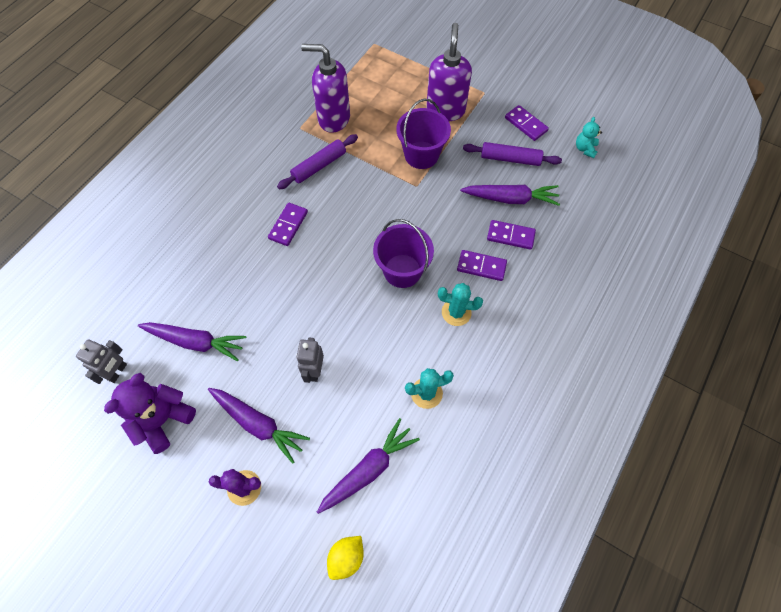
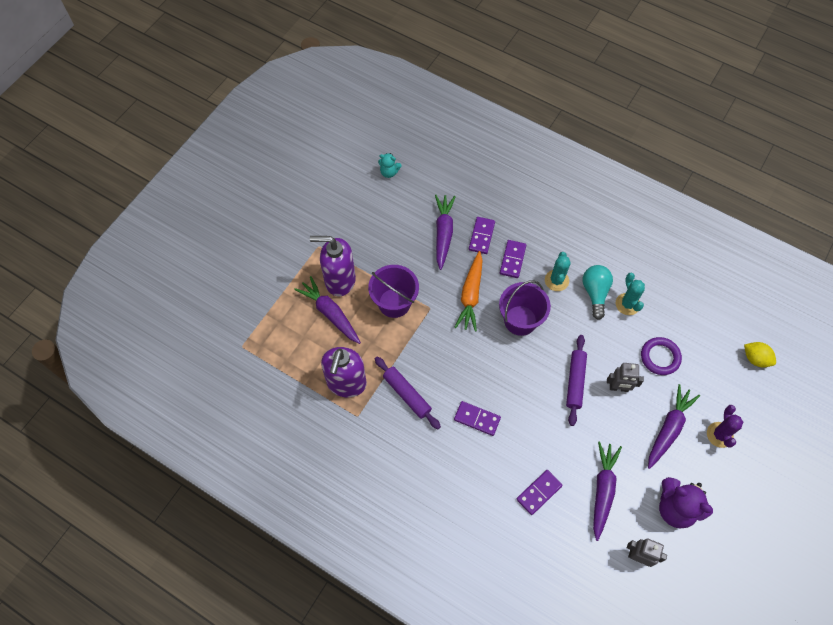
camera: 90 degrees left, 0 degrees up
(352, 425) = (660, 357): none -> purple ring
(368, 469) = (692, 345): purple carrot -> purple carrot (330, 313)
(433, 223) = (470, 295): none -> orange carrot
(440, 355) = (595, 293): none -> turquoise light bulb
(510, 159) = (399, 230): purple rolling pin -> purple rolling pin (575, 382)
(526, 124) = (359, 215): purple domino -> purple domino (539, 492)

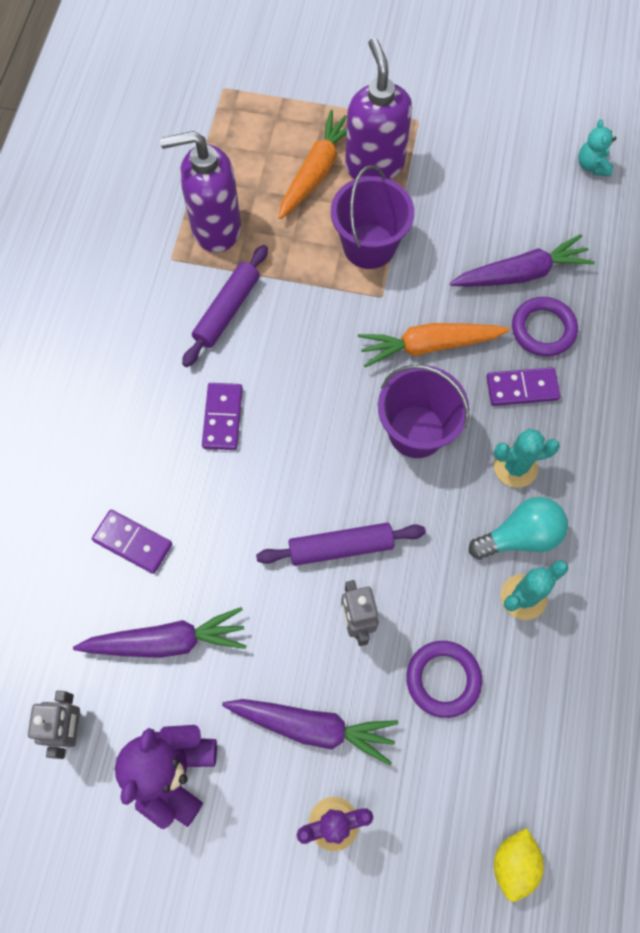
camera: 70 degrees right, 5 degrees up
(330, 313) = (316, 172): purple carrot -> orange carrot
(481, 236) = (543, 329): purple domino -> purple ring

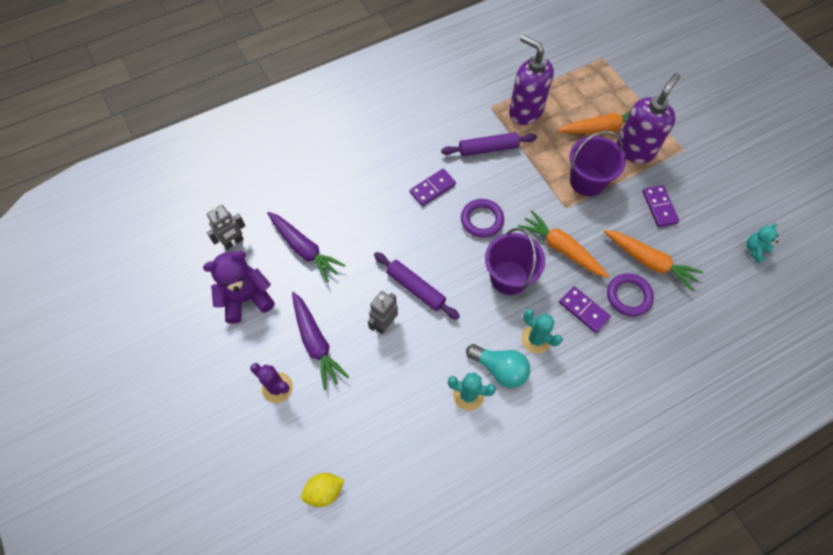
camera: 50 degrees right, 5 degrees down
(133, 542) = (338, 199): purple domino -> purple domino (659, 207)
(443, 679) = (390, 386): purple ring -> purple ring (482, 220)
(521, 274) = (649, 262): purple carrot -> orange carrot

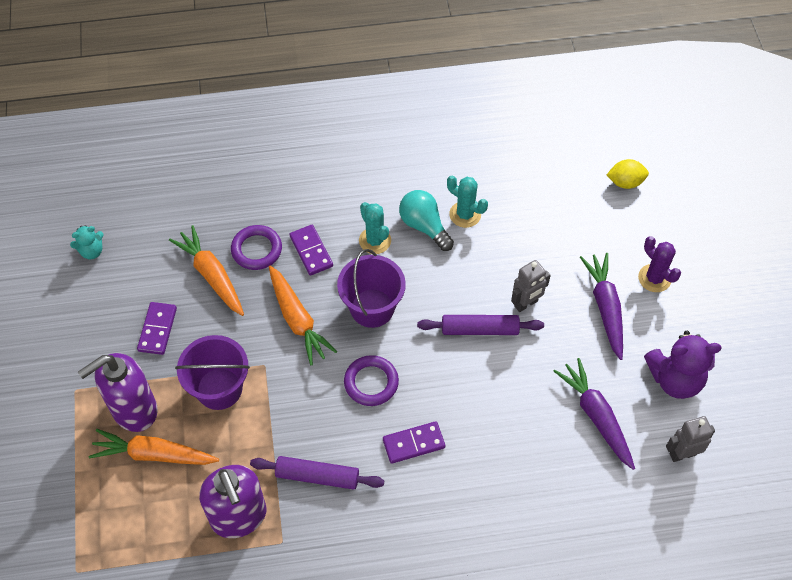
camera: 160 degrees left, 5 degrees down
(415, 288) = (479, 329): purple rolling pin -> purple rolling pin turned 60 degrees counterclockwise

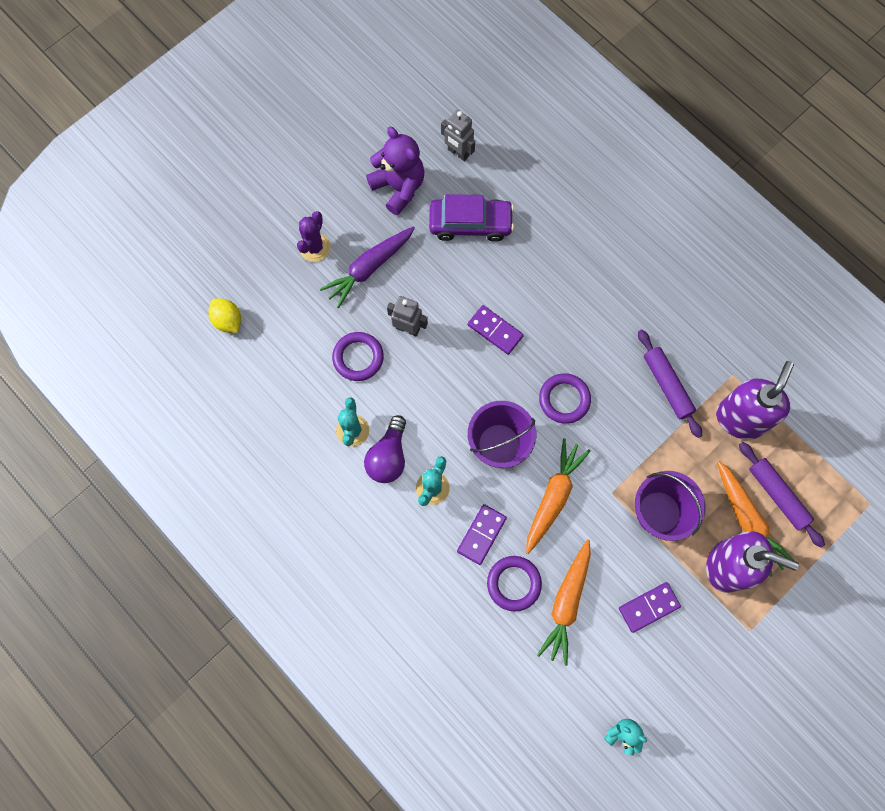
camera: 125 degrees left, 15 degrees up
(413, 443) = (589, 335): purple domino -> purple domino (495, 330)
(424, 226) = (388, 456): turquoise light bulb -> purple light bulb
(479, 329) = (457, 349): purple rolling pin -> purple rolling pin (777, 495)
(525, 253) = (358, 357): none -> purple ring
(596, 416) = (470, 223): purple carrot -> purple car

